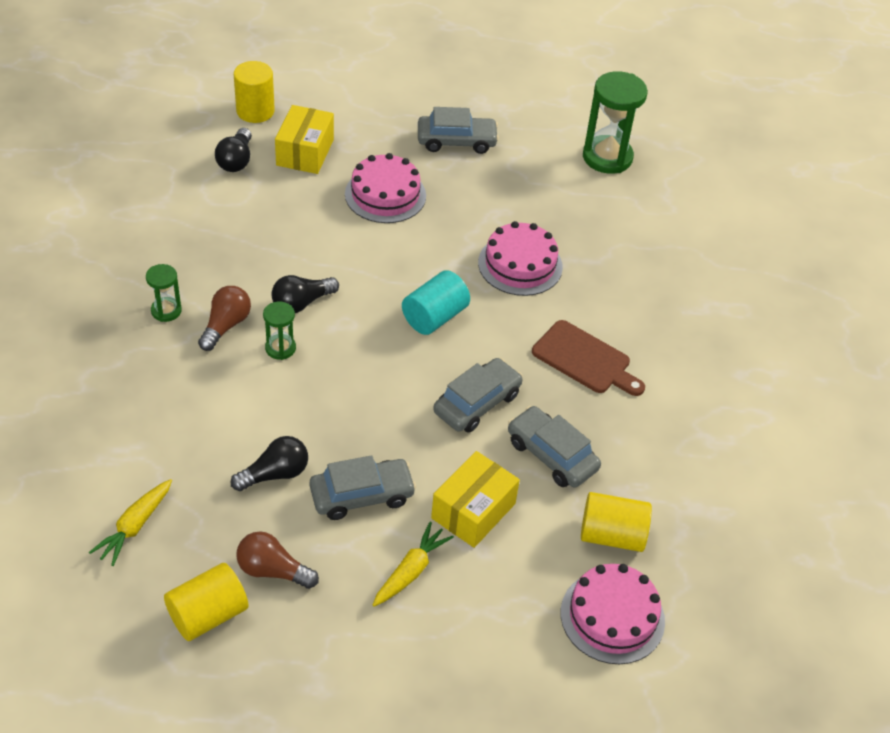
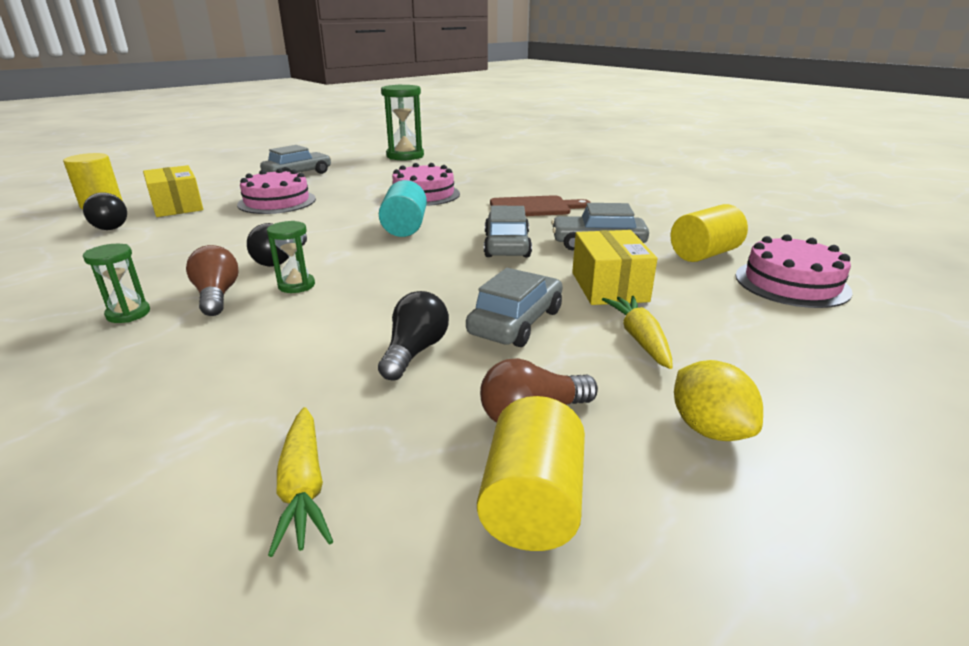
camera: 40 degrees left, 20 degrees down
(340, 653) = (709, 429): none -> yellow lemon

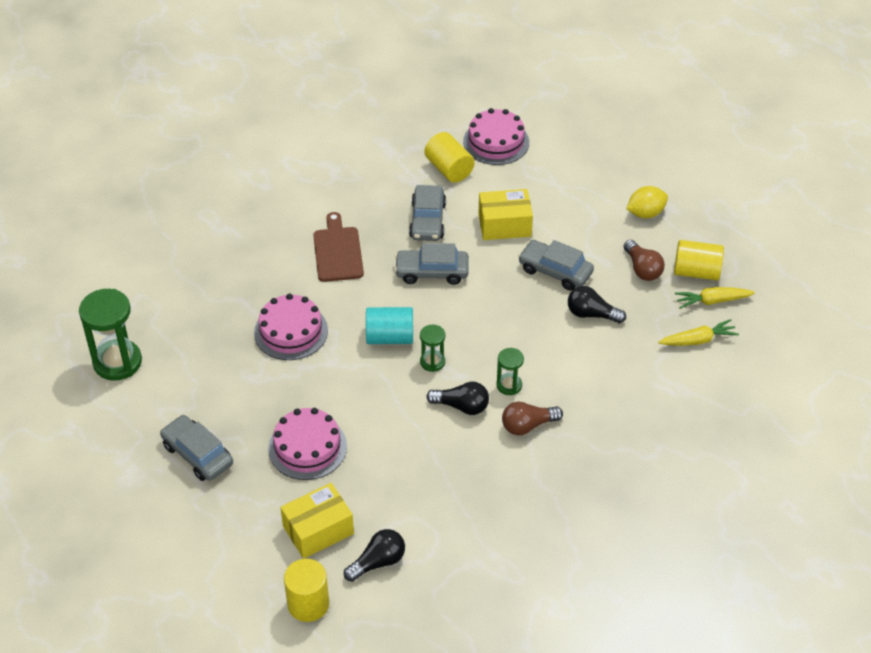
camera: 90 degrees left, 20 degrees up
(128, 314) = (556, 465): green hourglass -> green hourglass (432, 362)
(640, 339) = (570, 222): yellow carrot -> yellow carrot (712, 301)

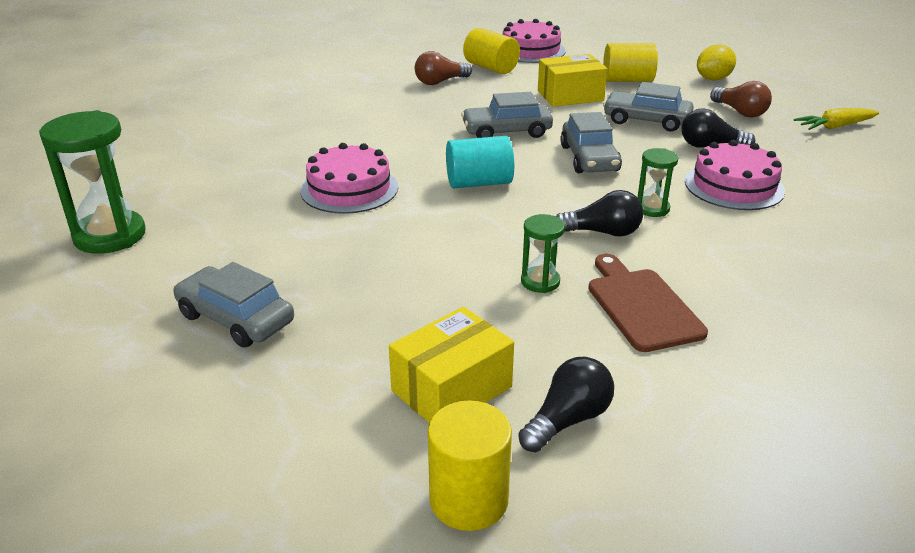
camera: 10 degrees left, 15 degrees down
(307, 447) = (404, 293): pink cake -> pink cake (734, 186)
(337, 251) = (389, 126): brown cutting board -> brown cutting board (641, 306)
(427, 220) = (484, 99): grey car -> grey car (589, 158)
(432, 362) = (543, 198): green hourglass -> green hourglass (540, 282)
(528, 425) = (701, 241): brown light bulb -> brown light bulb (440, 82)
(696, 272) = (799, 109): yellow cylinder -> yellow cylinder (627, 80)
(698, 340) = (847, 154): yellow carrot -> none

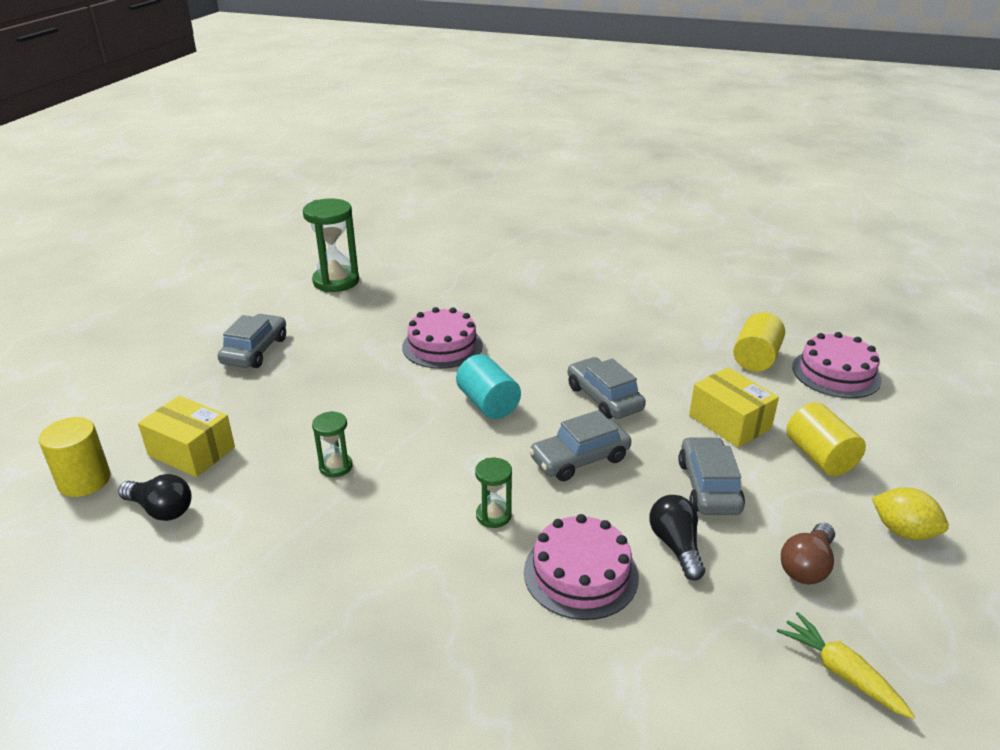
camera: 70 degrees right, 0 degrees up
(440, 82) = (688, 338): brown light bulb -> none
(602, 232) = (431, 489): black light bulb -> none
(641, 306) = (314, 529): brown cutting board -> none

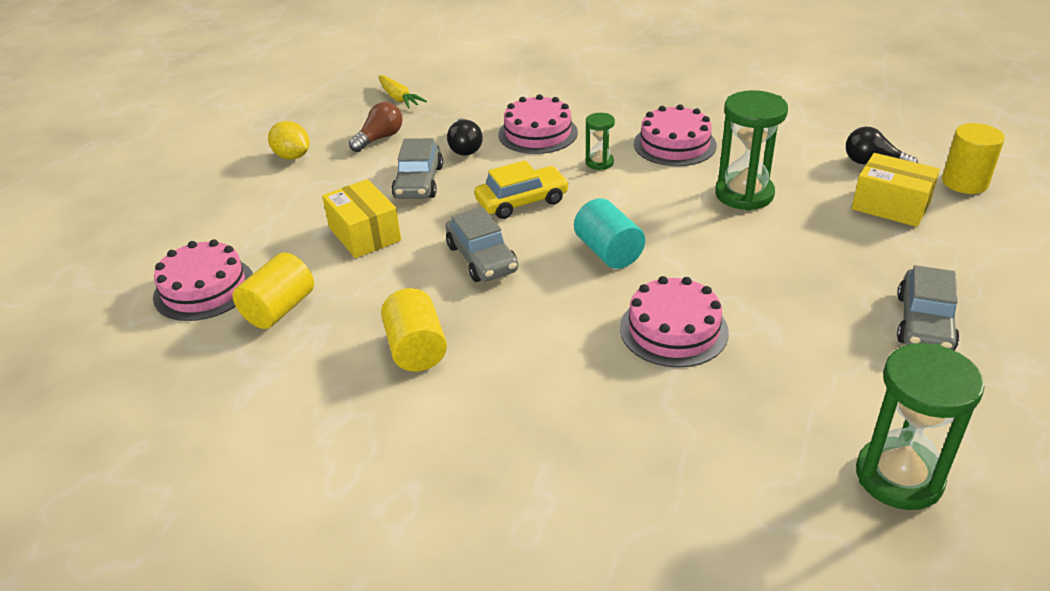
camera: 175 degrees left, 5 degrees up
(336, 466) = (744, 194): green hourglass -> green hourglass, size x1.92
(391, 547) = (674, 144): none -> pink cake
(579, 459) = (522, 201): grey car -> yellow car
(820, 457) = (306, 204): yellow cylinder -> yellow cylinder (416, 349)

